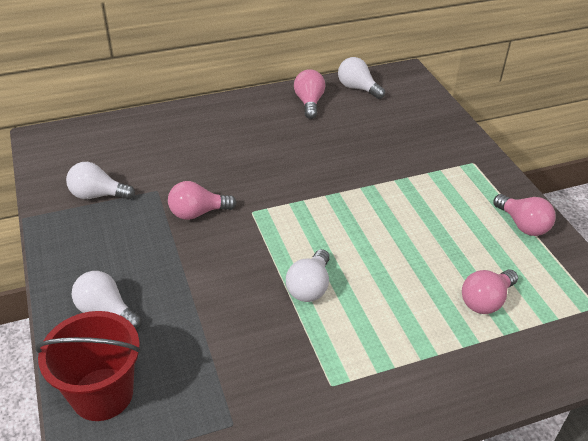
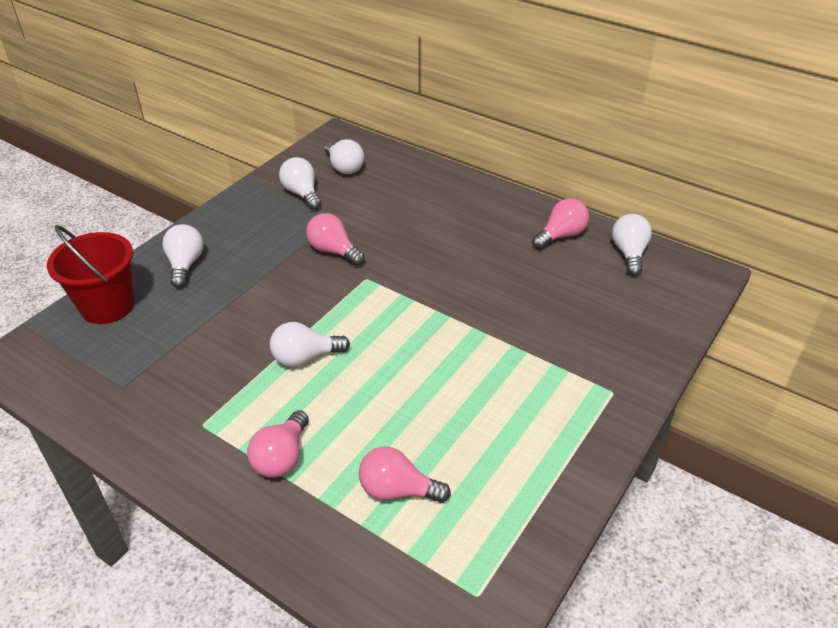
camera: 55 degrees right, 0 degrees up
(94, 156) = (344, 167): none -> white light bulb
(522, 225) = (550, 476): pink light bulb -> pink light bulb (281, 457)

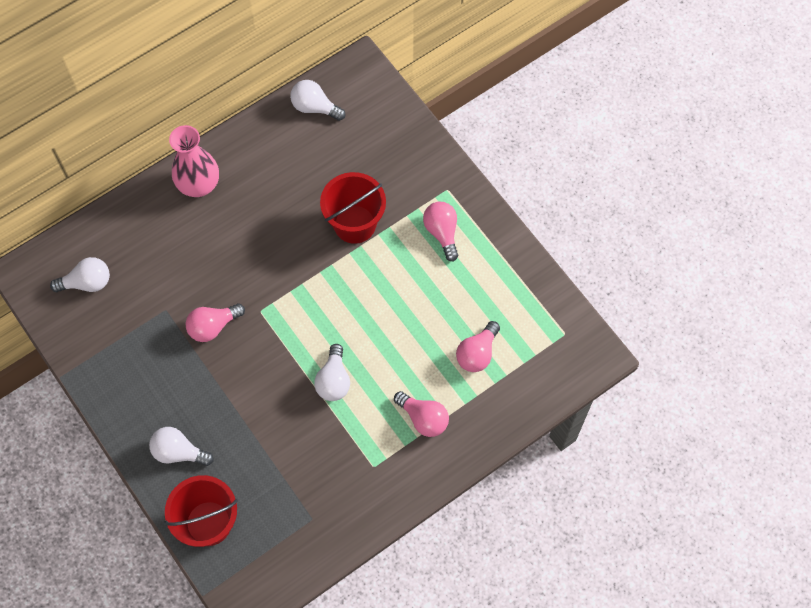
camera: 70 degrees left, 25 degrees up
(302, 194) = (114, 331): white light bulb -> none
(483, 202) = (199, 185): none -> pink vase
(511, 322) = (354, 224): none -> red bucket
(561, 235) = (271, 145): pink light bulb -> pink light bulb (442, 232)

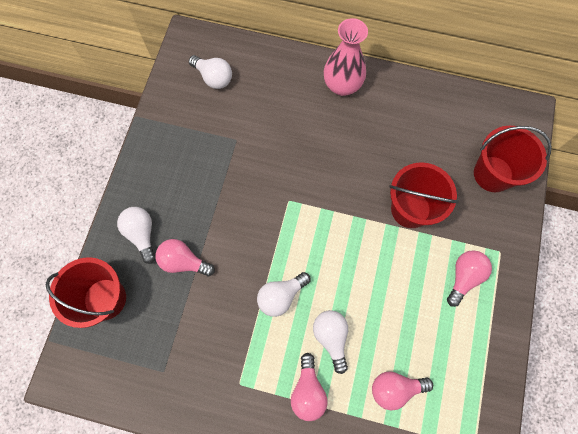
camera: 50 degrees right, 5 degrees up
(213, 326) = (250, 179): pink light bulb -> pink light bulb (183, 261)
(314, 107) = (468, 109): white light bulb -> white light bulb (331, 337)
(384, 139) = (493, 174): none -> red bucket

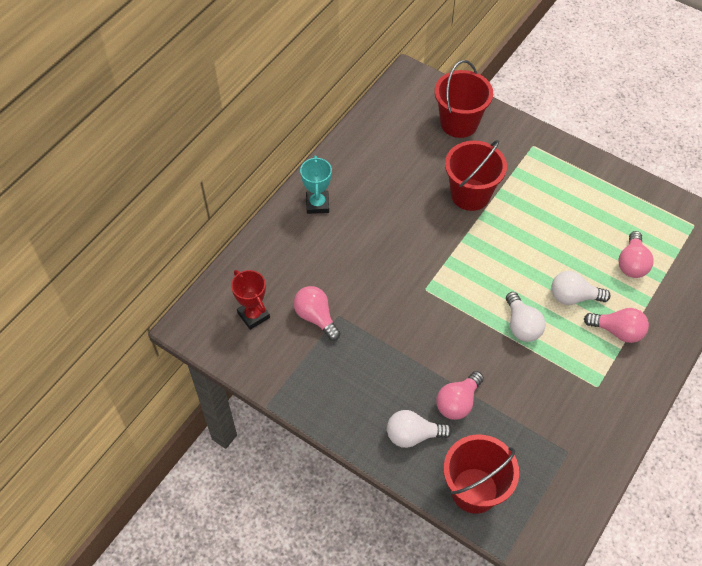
camera: 70 degrees left, 15 degrees down
(213, 78) = (253, 315): white light bulb -> red trophy
(342, 86) = (317, 204): pink vase -> turquoise trophy
(464, 277) = (547, 179): pink light bulb -> pink light bulb (316, 317)

